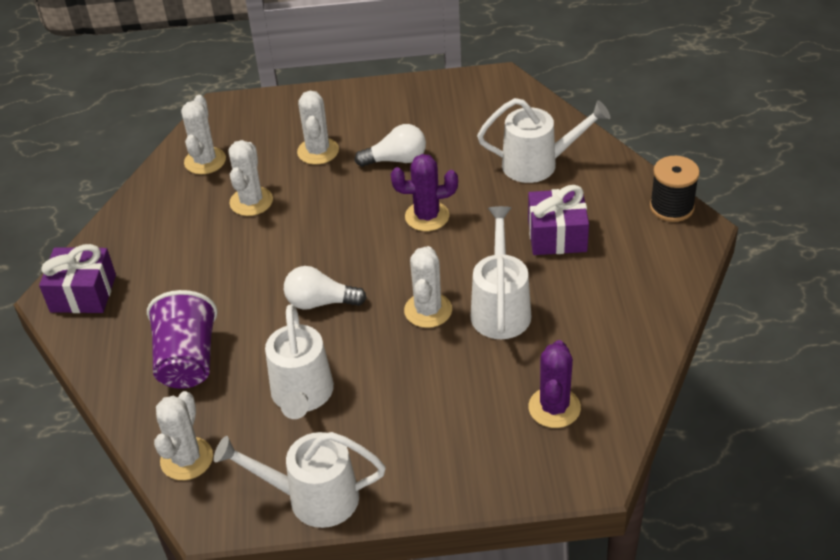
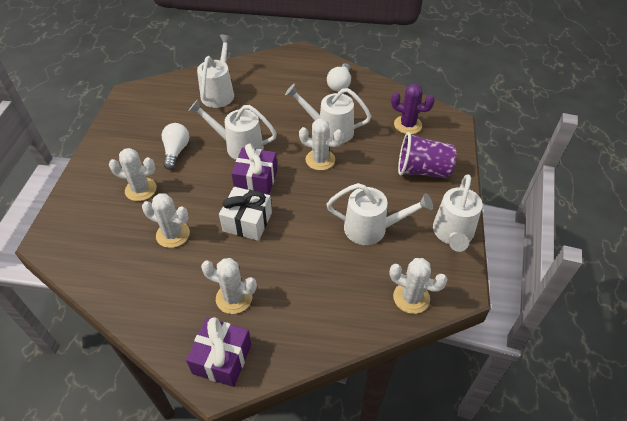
camera: 80 degrees left, 5 degrees up
(187, 360) = (321, 289): purple cup -> purple cup (422, 170)
(205, 161) = (107, 259): white cactus -> white cactus (234, 298)
(286, 262) = (247, 222): none -> white gift
(320, 302) = (293, 209): white light bulb -> white light bulb (340, 84)
(427, 216) = (238, 146): purple cactus -> white watering can
(557, 236) = (282, 98): purple gift -> purple gift (256, 180)
(671, 207) = (281, 55): black spool -> none

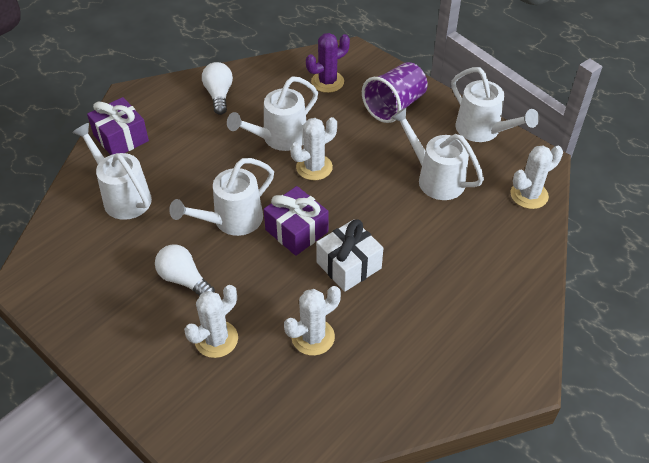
camera: 55 degrees left, 0 degrees up
(222, 359) = (503, 363): purple gift -> purple gift (121, 138)
(234, 298) = (438, 321): white cactus -> none
(340, 84) = (219, 95): white light bulb -> white light bulb turned 150 degrees counterclockwise
(372, 229) = (435, 178): white watering can -> white watering can turned 90 degrees counterclockwise

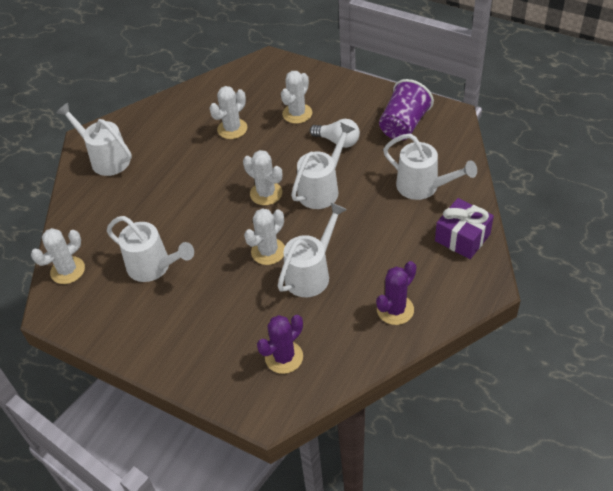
camera: 170 degrees right, 0 degrees up
(219, 95) = (395, 310): white light bulb -> purple cactus
(296, 231) = (266, 193): purple gift -> white cactus
(349, 265) = (217, 178): white gift -> none
(394, 106) = (203, 341): purple cup -> purple cup (403, 125)
(483, 131) = (107, 331): white watering can -> white watering can (105, 158)

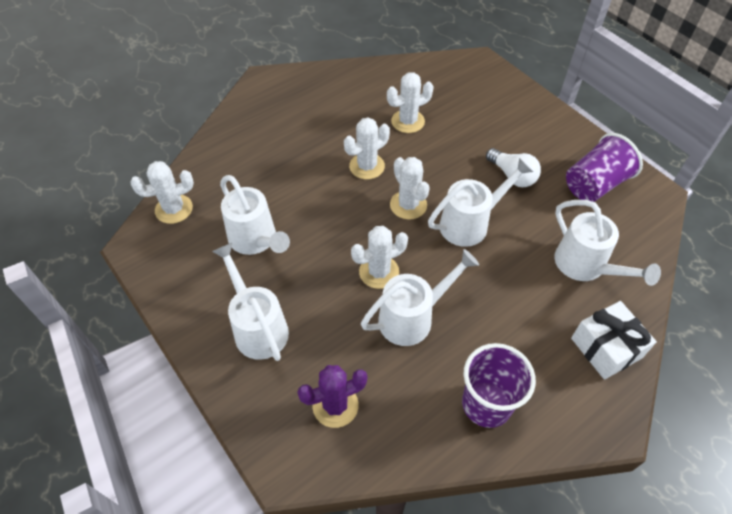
camera: 20 degrees right, 5 degrees up
(105, 158) = (270, 107): white watering can -> white watering can (257, 326)
(297, 113) = (483, 129): white cactus -> white cactus (367, 166)
(395, 310) = (486, 404): purple cactus -> purple cup
(462, 237) = (606, 348): purple gift -> white gift

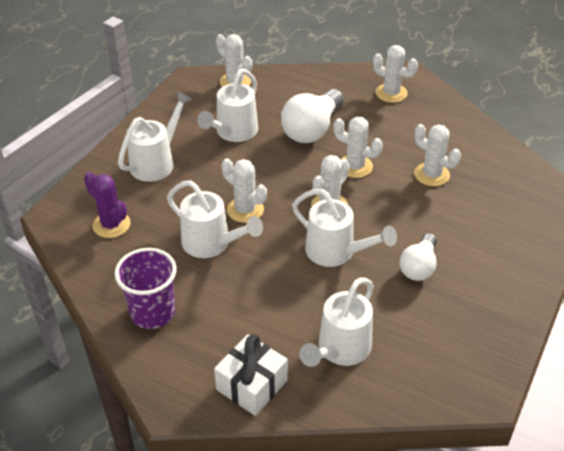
camera: 65 degrees right, 10 degrees down
(283, 101) = (391, 93): none -> white cactus
(295, 176) = (312, 129): none -> white light bulb
(594, 185) = (456, 335): purple cup -> none

